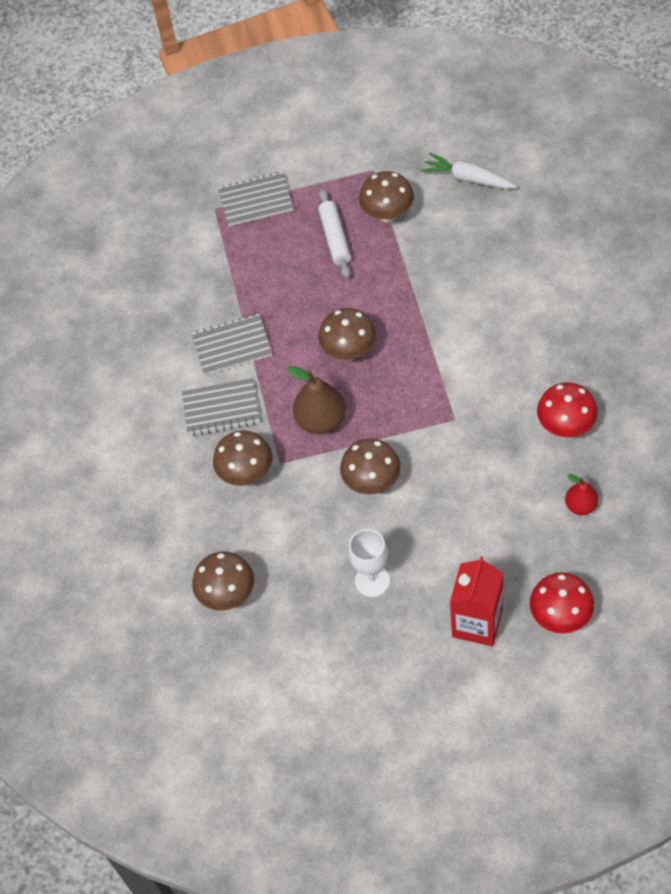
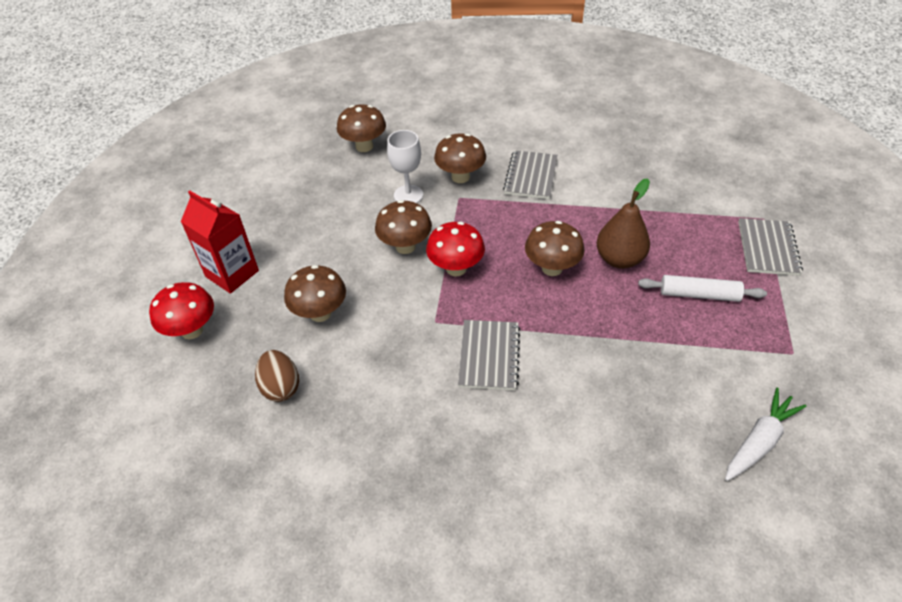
camera: 105 degrees right, 10 degrees down
(232, 346) = (593, 196): grey notebook -> grey notebook (489, 356)
(321, 420) = (486, 231): brown pear -> brown pear (619, 259)
(372, 581) = (317, 222): white goblet -> white goblet (408, 195)
(387, 214) = (721, 347): brown mushroom -> brown mushroom (320, 313)
(566, 426) = (373, 409): red mushroom -> red mushroom (456, 268)
(581, 506) = (281, 387): red pear -> brown egg

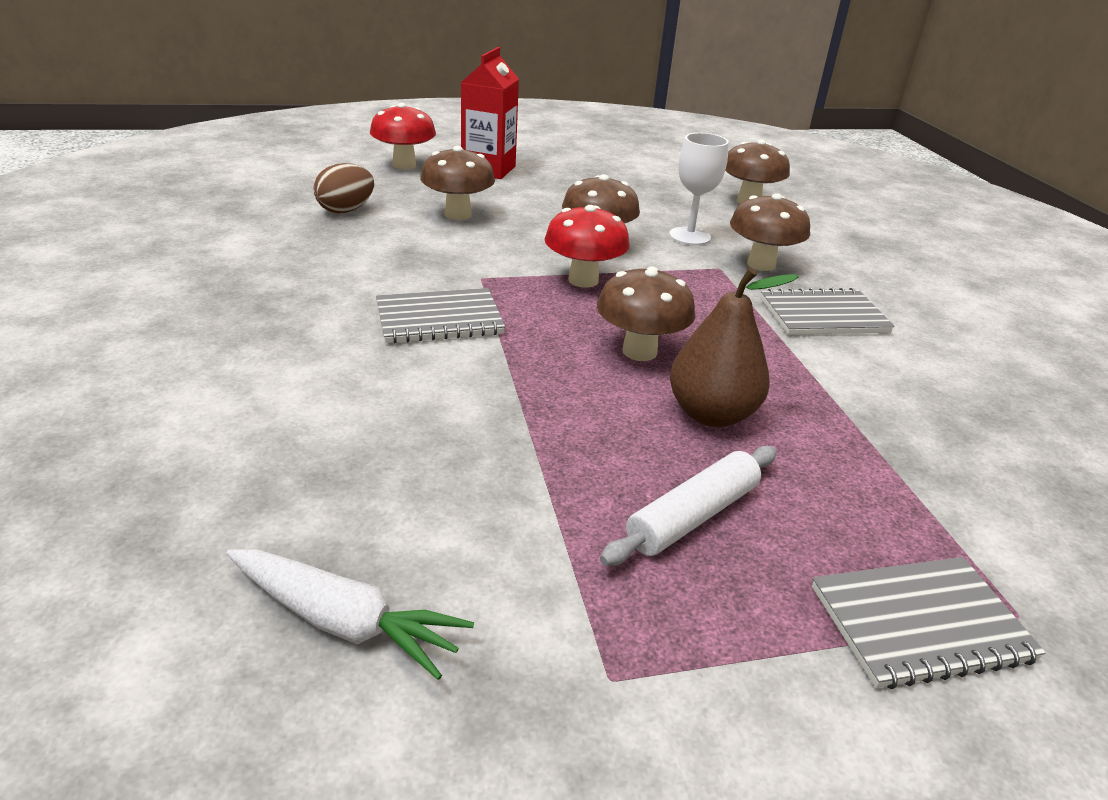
camera: 65 degrees right, 15 degrees down
(699, 294) = (693, 516): white rolling pin -> white rolling pin turned 60 degrees clockwise

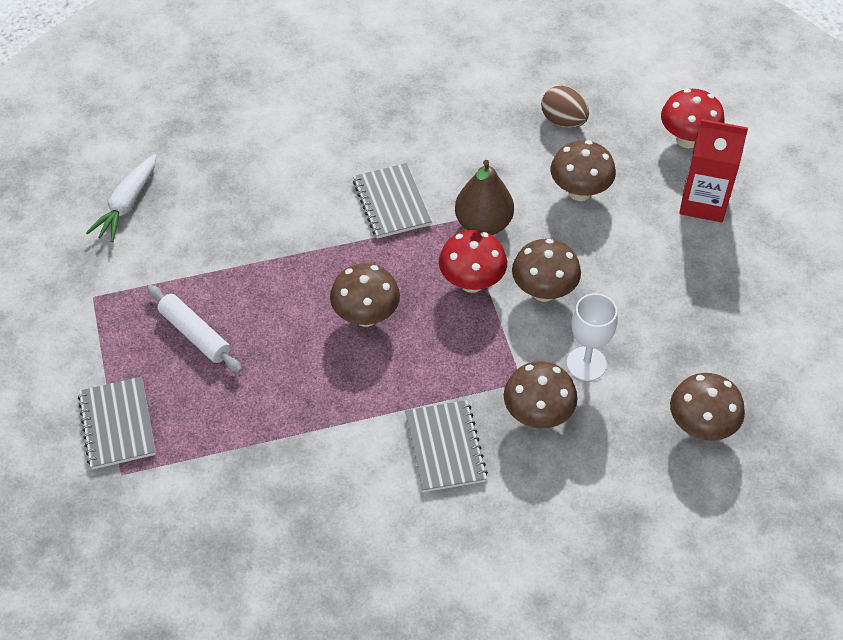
camera: 90 degrees right, 20 degrees up
(711, 414) = (292, 352): brown pear -> brown pear (483, 224)

